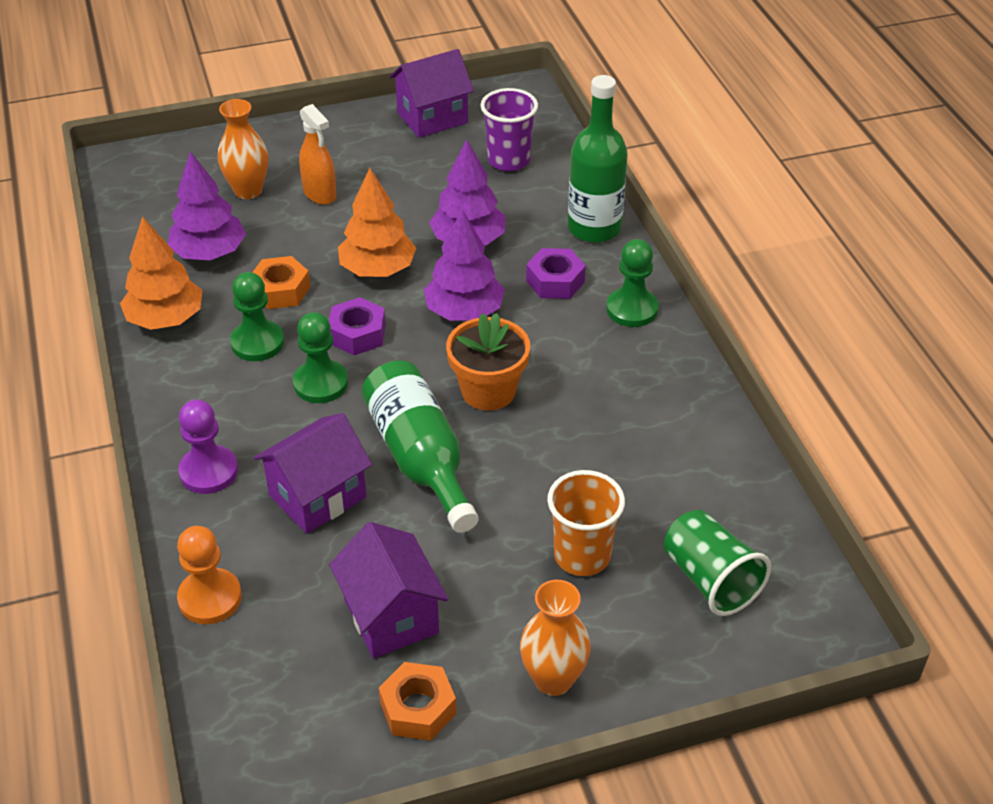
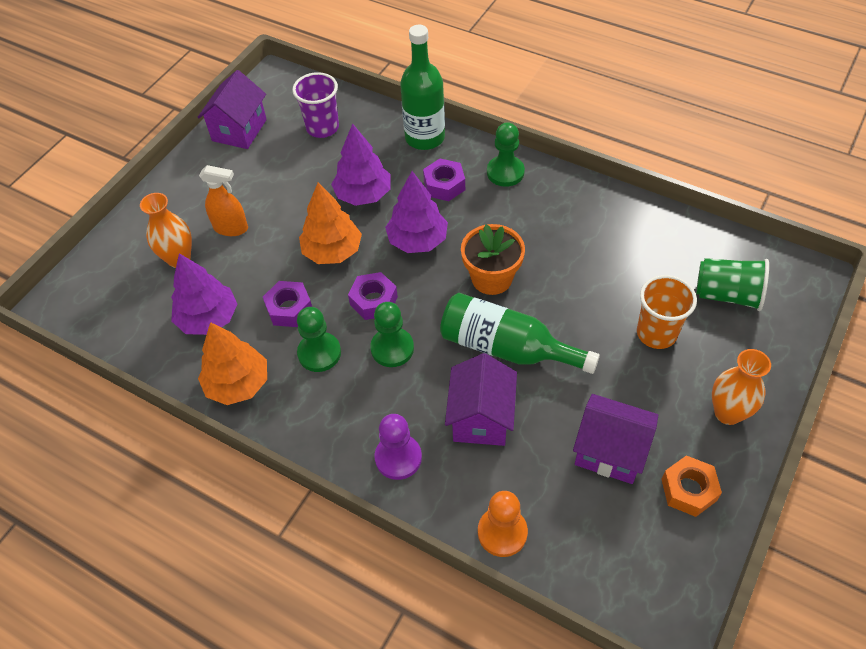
camera: 40 degrees left, 10 degrees up
(280, 290) = (289, 309): orange nut -> purple nut

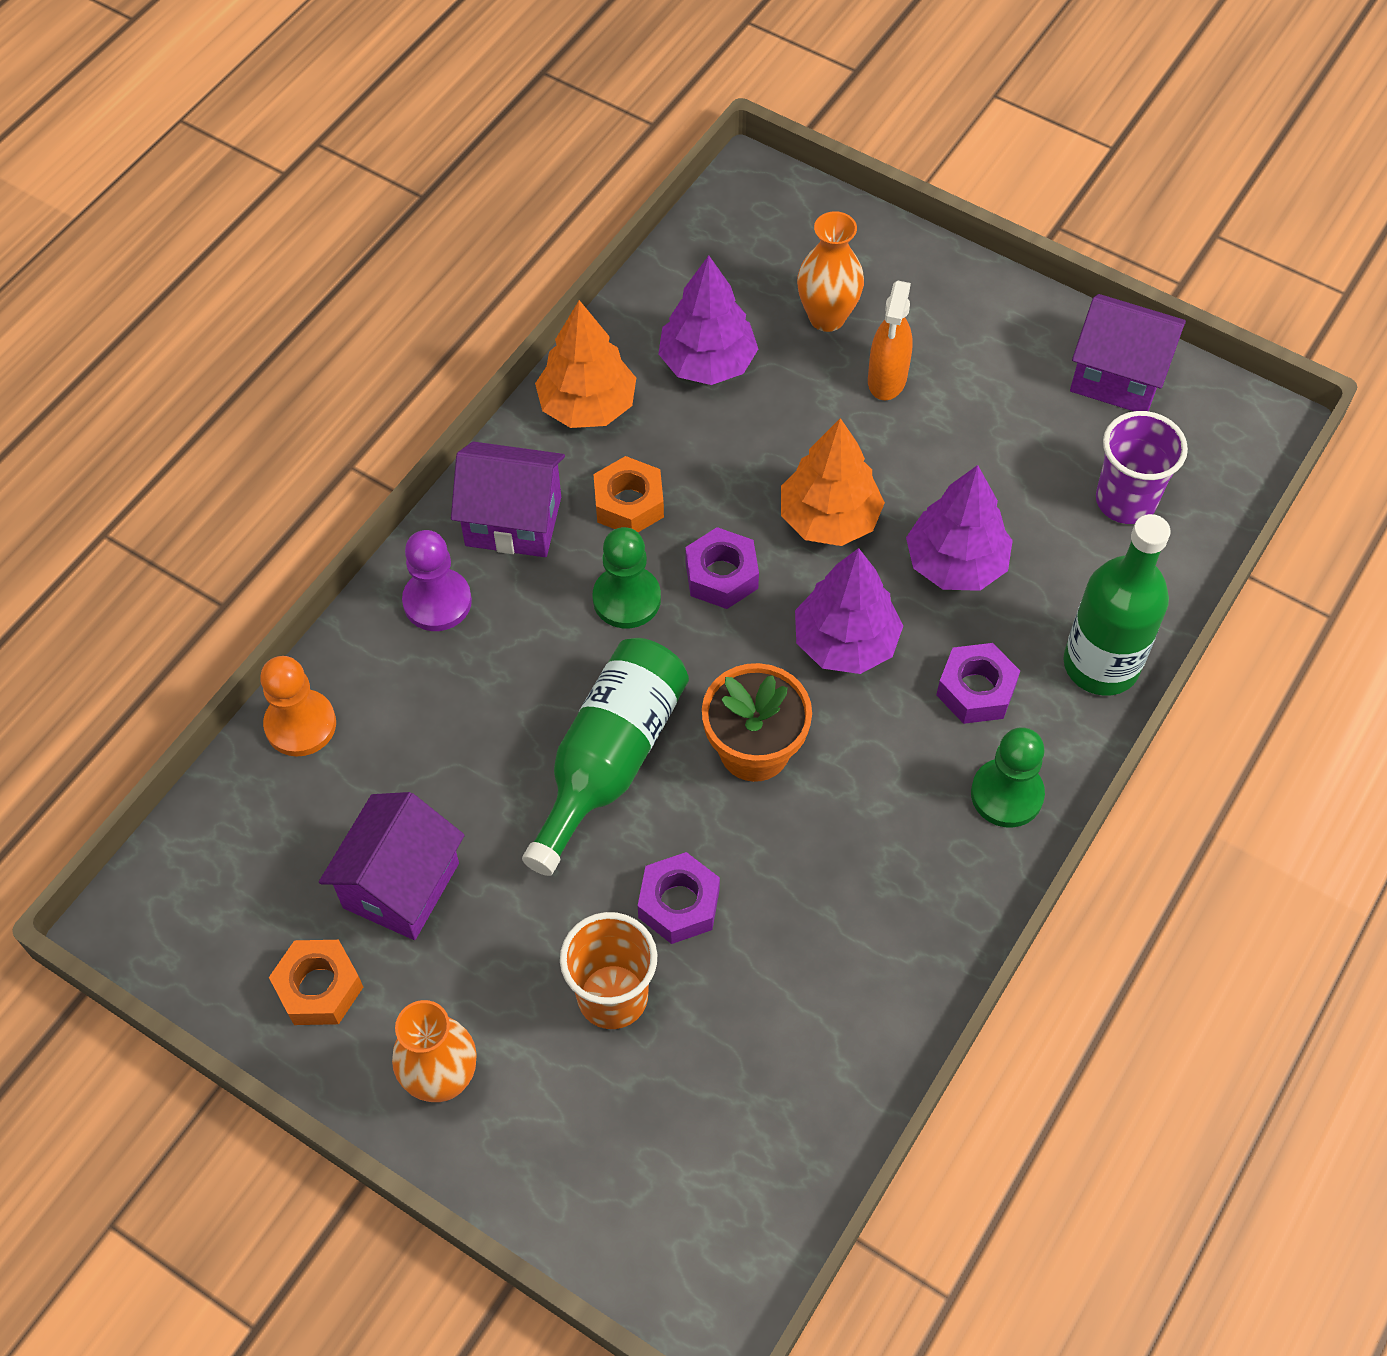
camera: 90 degrees right, 5 degrees up
(289, 309) = (716, 463): purple nut -> purple nut (678, 904)
(319, 353) = (629, 503): green pawn -> orange nut
(481, 418) = (486, 712): purple house -> purple house (513, 521)
(727, 295) = (684, 1139): green cup -> none

